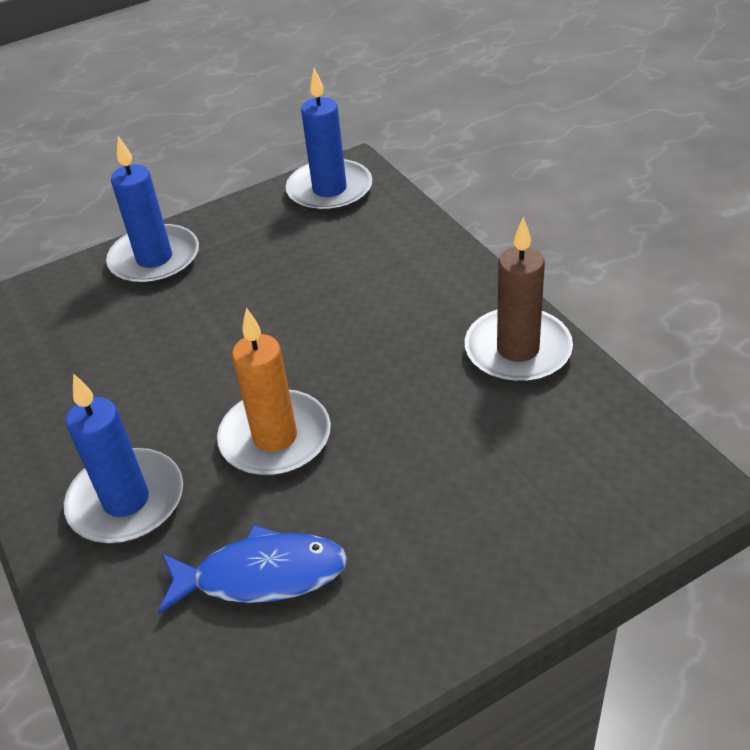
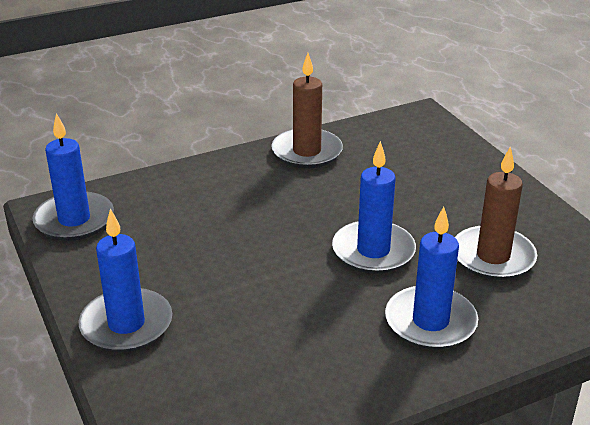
camera: 90 degrees left, 10 degrees down
(261, 575) = (493, 257): blue fish -> brown candle
(275, 438) = (373, 251): orange candle -> blue candle

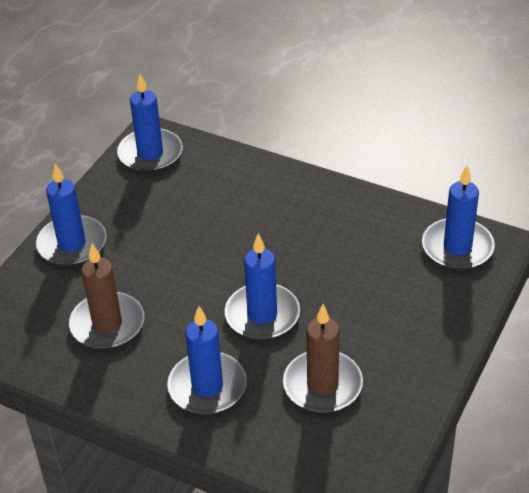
camera: 55 degrees right, 10 degrees up
(307, 152) = (357, 209): brown candle -> brown candle (107, 324)
(407, 131) = (457, 247): none -> blue candle

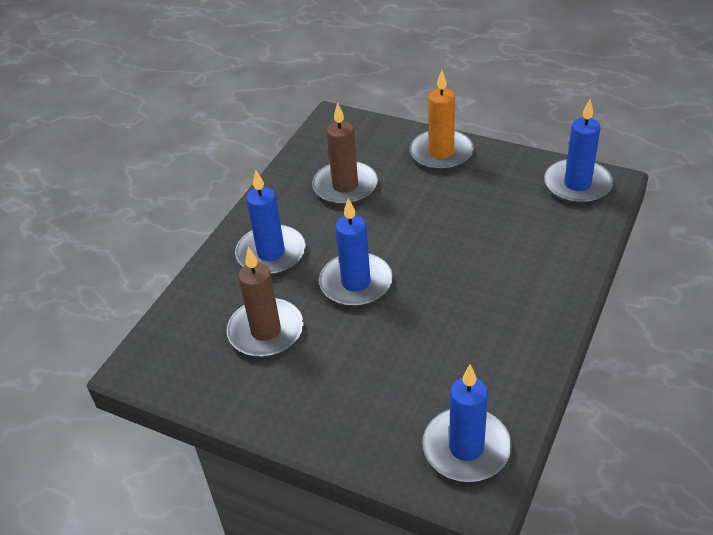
camera: 90 degrees right, 0 degrees up
(72, 244) = (441, 153): blue candle -> orange candle

